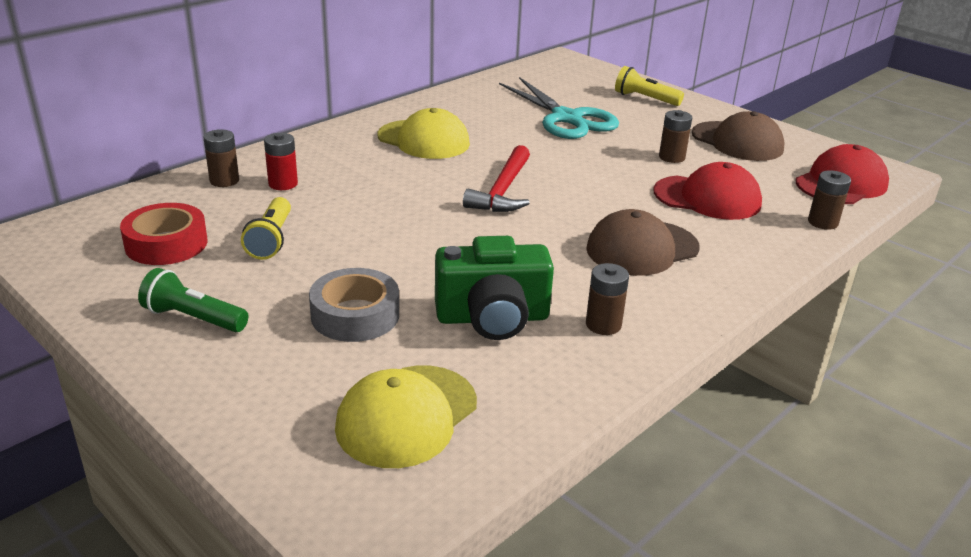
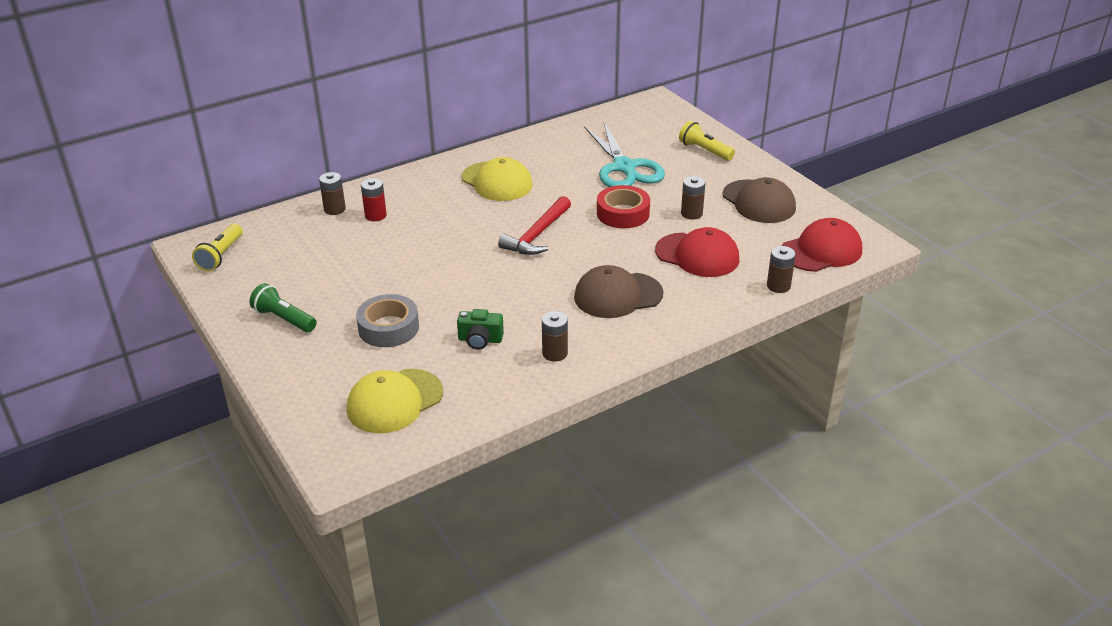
camera: 15 degrees right, 5 degrees up
(166, 244) = (281, 260): red tape -> red tape (623, 213)
(271, 240) = (352, 263): yellow flashlight -> yellow flashlight (221, 256)
(492, 318) = (480, 340): green camera -> green camera, size x0.56

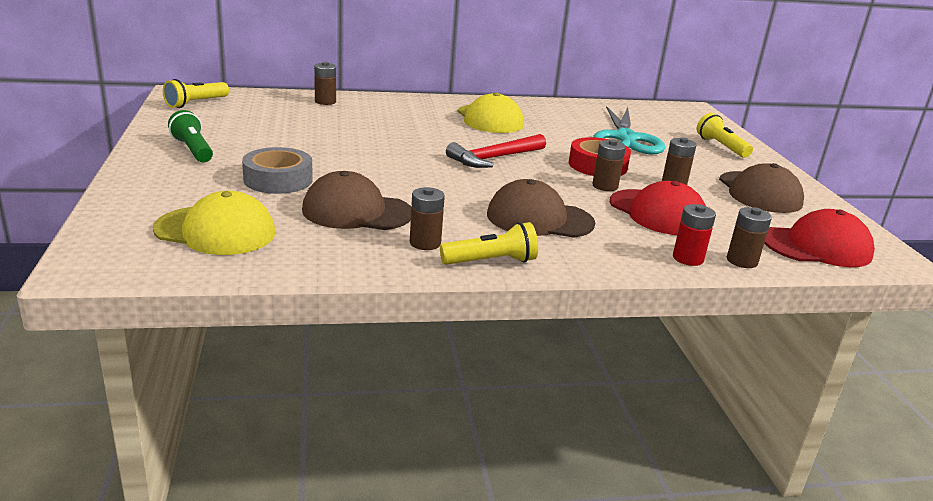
camera: 20 degrees right, 10 degrees down
(375, 215) = (356, 112): red battery -> red battery (688, 258)
(395, 401) = (215, 231): yellow cap -> yellow cap turned 150 degrees counterclockwise
(480, 340) = (357, 211): green camera -> brown cap
(613, 353) = (491, 261): none -> yellow flashlight
(643, 238) = (605, 186): none -> brown battery

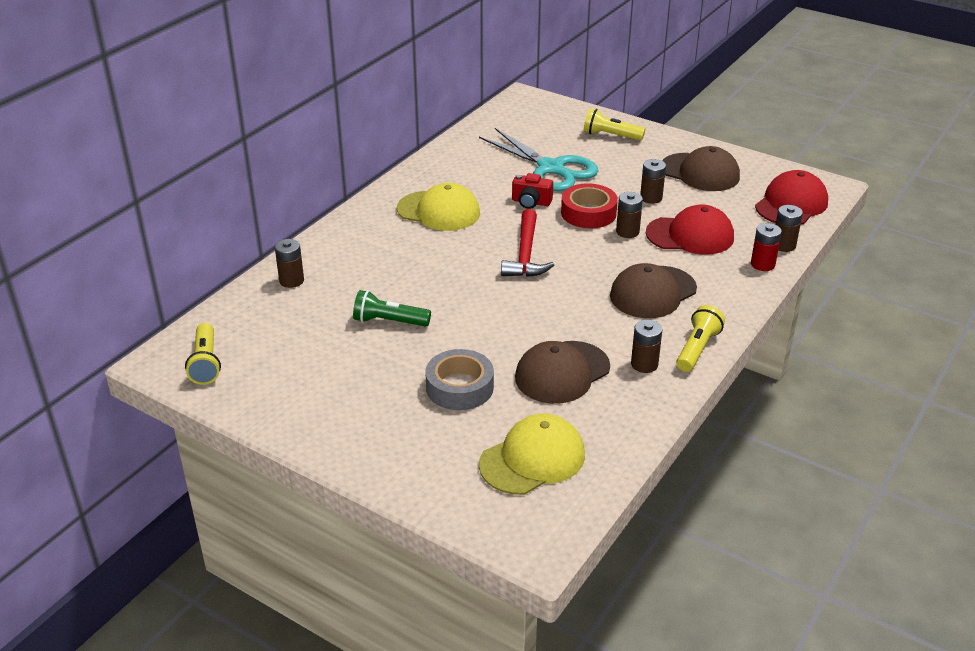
camera: 45 degrees left, 10 degrees up
(193, 150) = (339, 410): green flashlight -> green flashlight (389, 321)
(566, 143) = (531, 202): none -> red camera

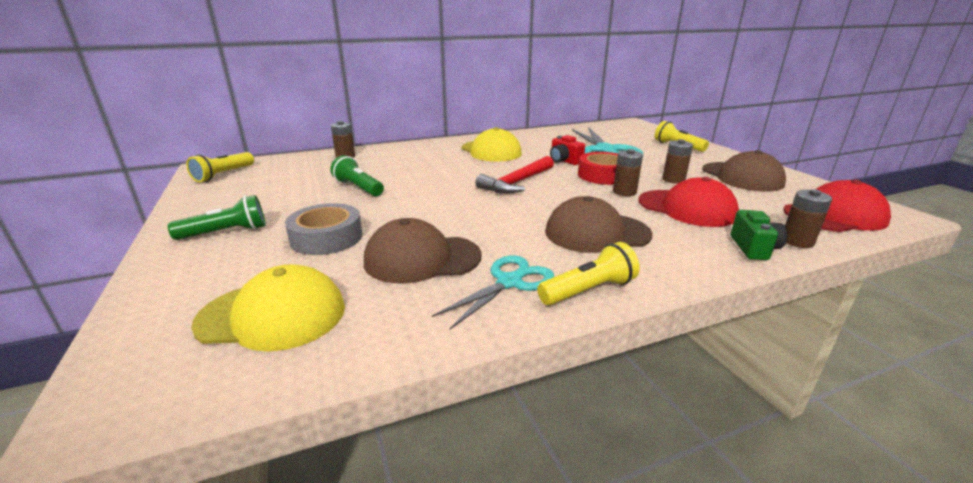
camera: 35 degrees right, 10 degrees down
(364, 421) = (226, 232): none -> green flashlight
(644, 364) = (510, 282): brown battery -> turquoise scissors
(762, 264) = (754, 248): red battery -> green camera

